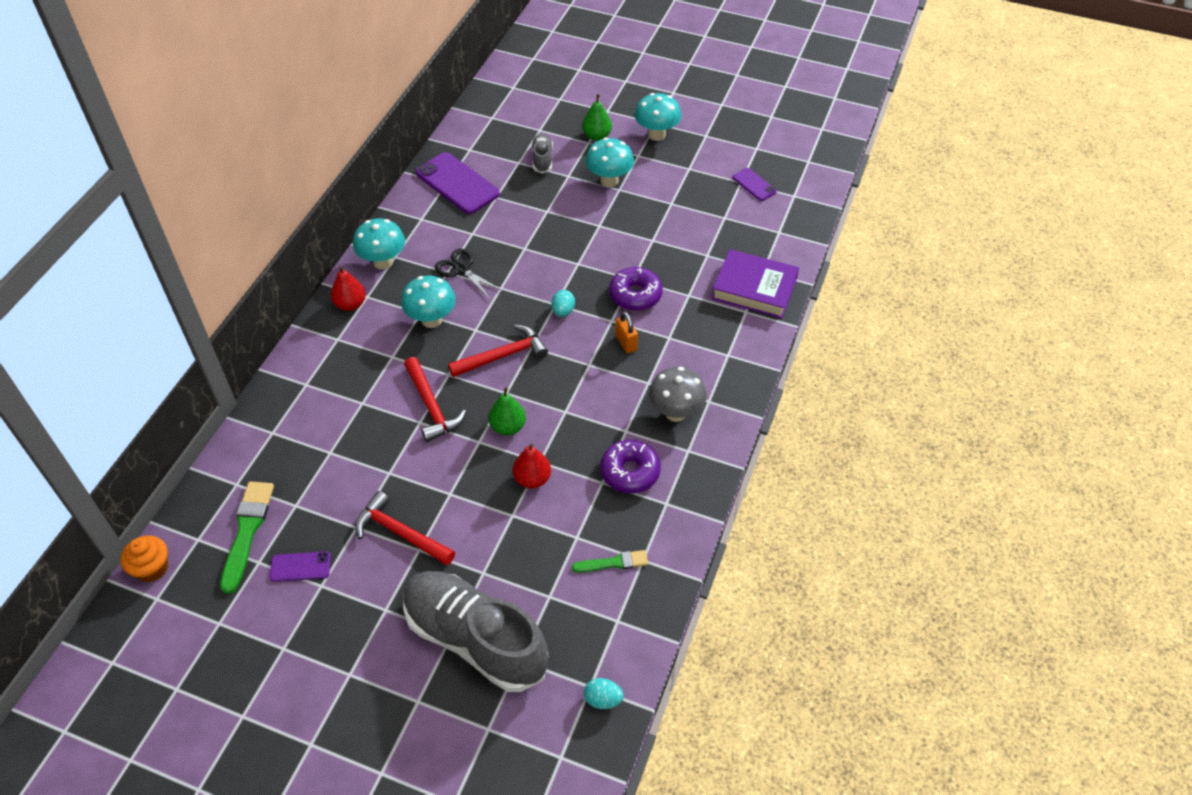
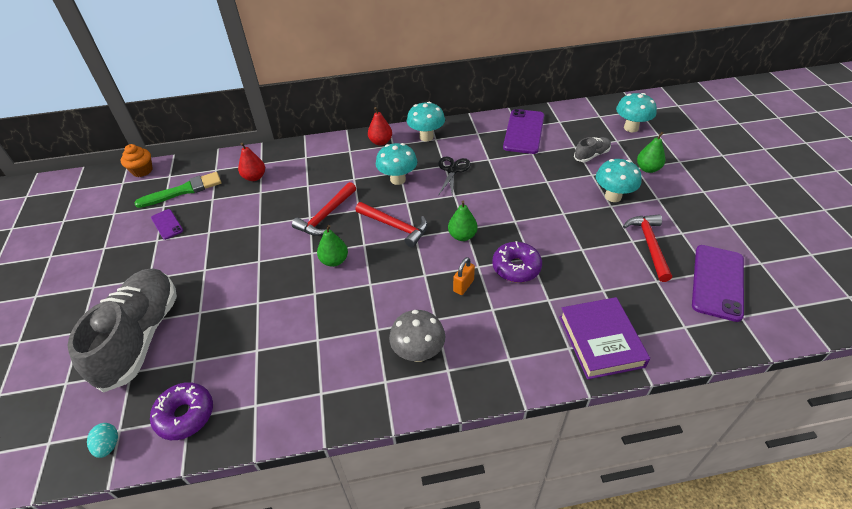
camera: 60 degrees right, 5 degrees down
(400, 533) = (213, 254): red hammer -> red hammer (649, 245)
(532, 479) = (296, 297): red pear -> red pear (254, 177)
(563, 311) = (462, 236): turquoise egg -> green pear
(613, 563) = (243, 386): green brush -> none
(630, 472) = (338, 352): purple donut -> purple donut (185, 415)
(656, 135) = (692, 197): turquoise mushroom -> turquoise mushroom (631, 128)
(754, 184) = (717, 282): purple phone -> purple phone, size x1.94

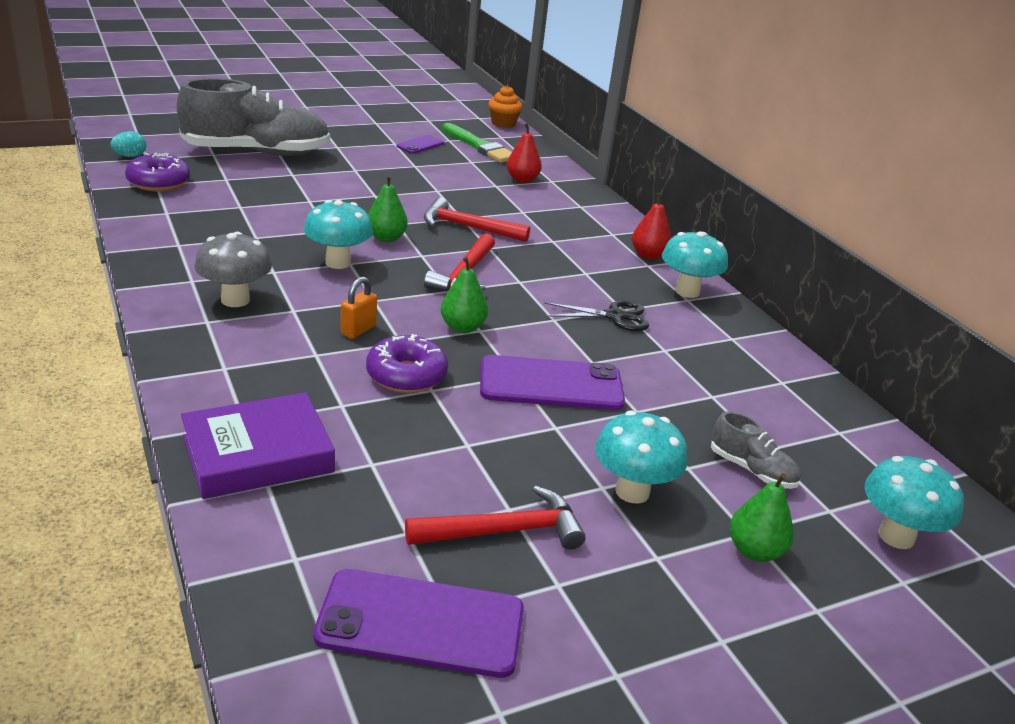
camera: 70 degrees right, 15 degrees down
(398, 179) = (567, 272): turquoise mushroom -> turquoise mushroom (338, 262)
(463, 286) = (358, 330): orange padlock -> orange padlock turned 75 degrees counterclockwise
(524, 131) = (772, 388): purple phone -> purple phone (551, 384)

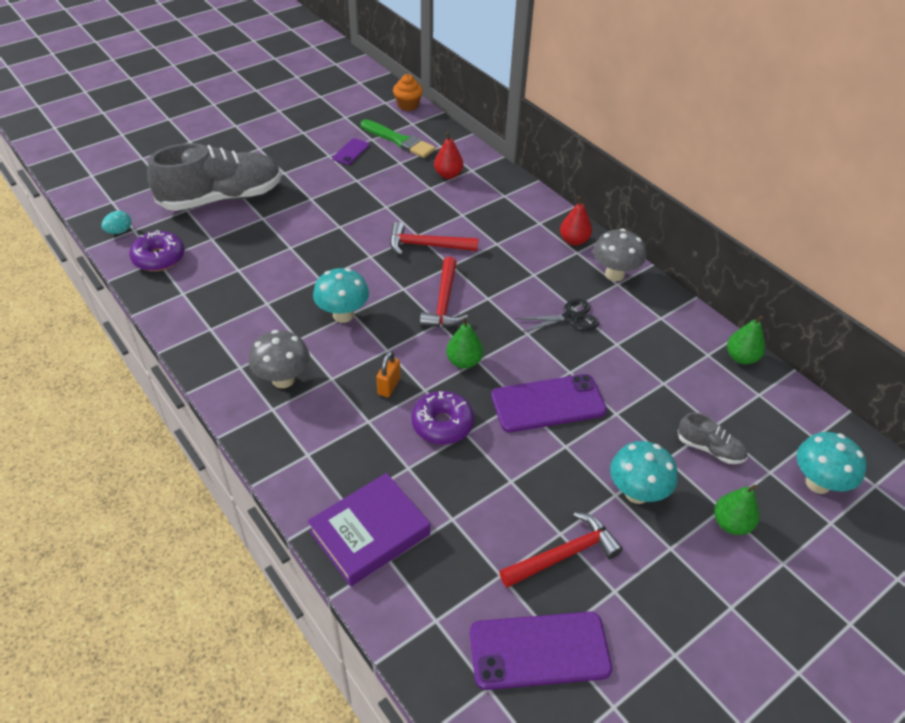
camera: 10 degrees left, 15 degrees up
(386, 238) = (368, 276): green pear -> green pear (741, 357)
(687, 291) = (614, 274): turquoise mushroom -> grey mushroom

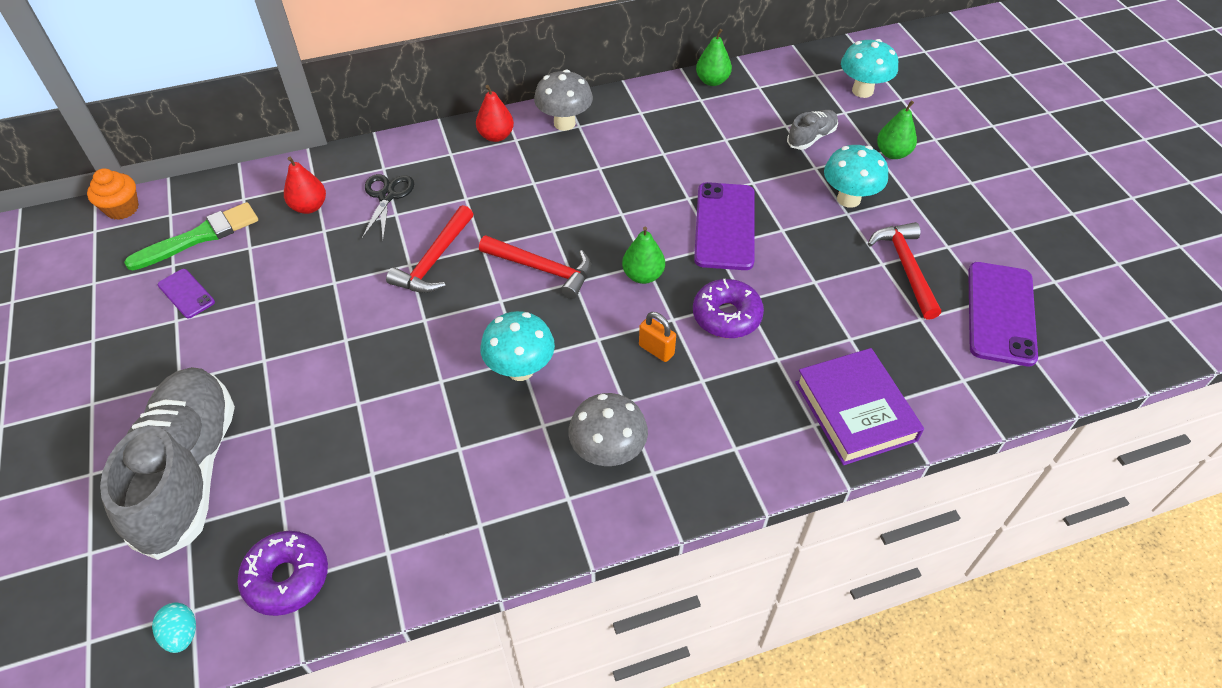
camera: 70 degrees left, 5 degrees up
(570, 318) = (613, 174): black scissors -> black scissors (387, 196)

